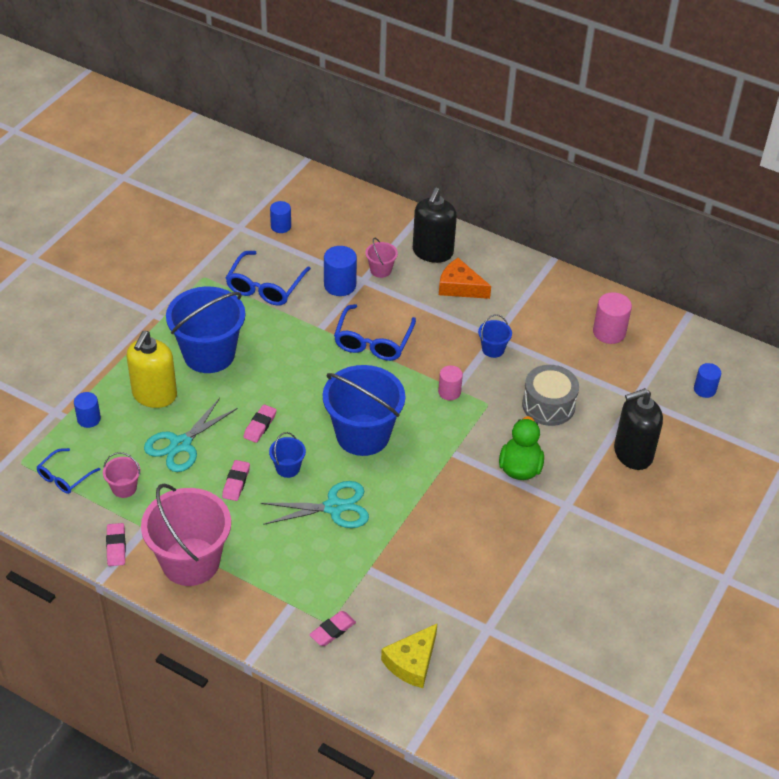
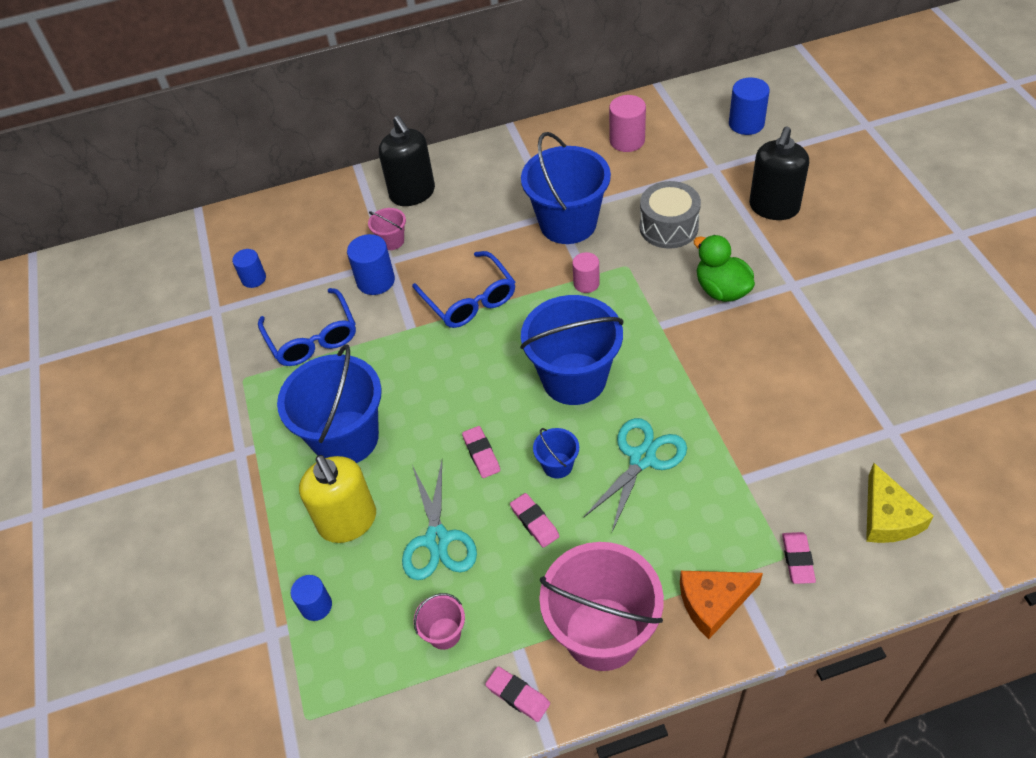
camera: 40 degrees left, 5 degrees up
(65, 477) = (372, 684): blue glasses -> none
(460, 287) = (473, 201): orange cheese -> orange cheese (713, 602)
(493, 349) = (568, 223): blue bucket -> blue bucket, size x2.27
(704, 389) = (746, 124): blue cylinder -> blue cylinder, size x1.52

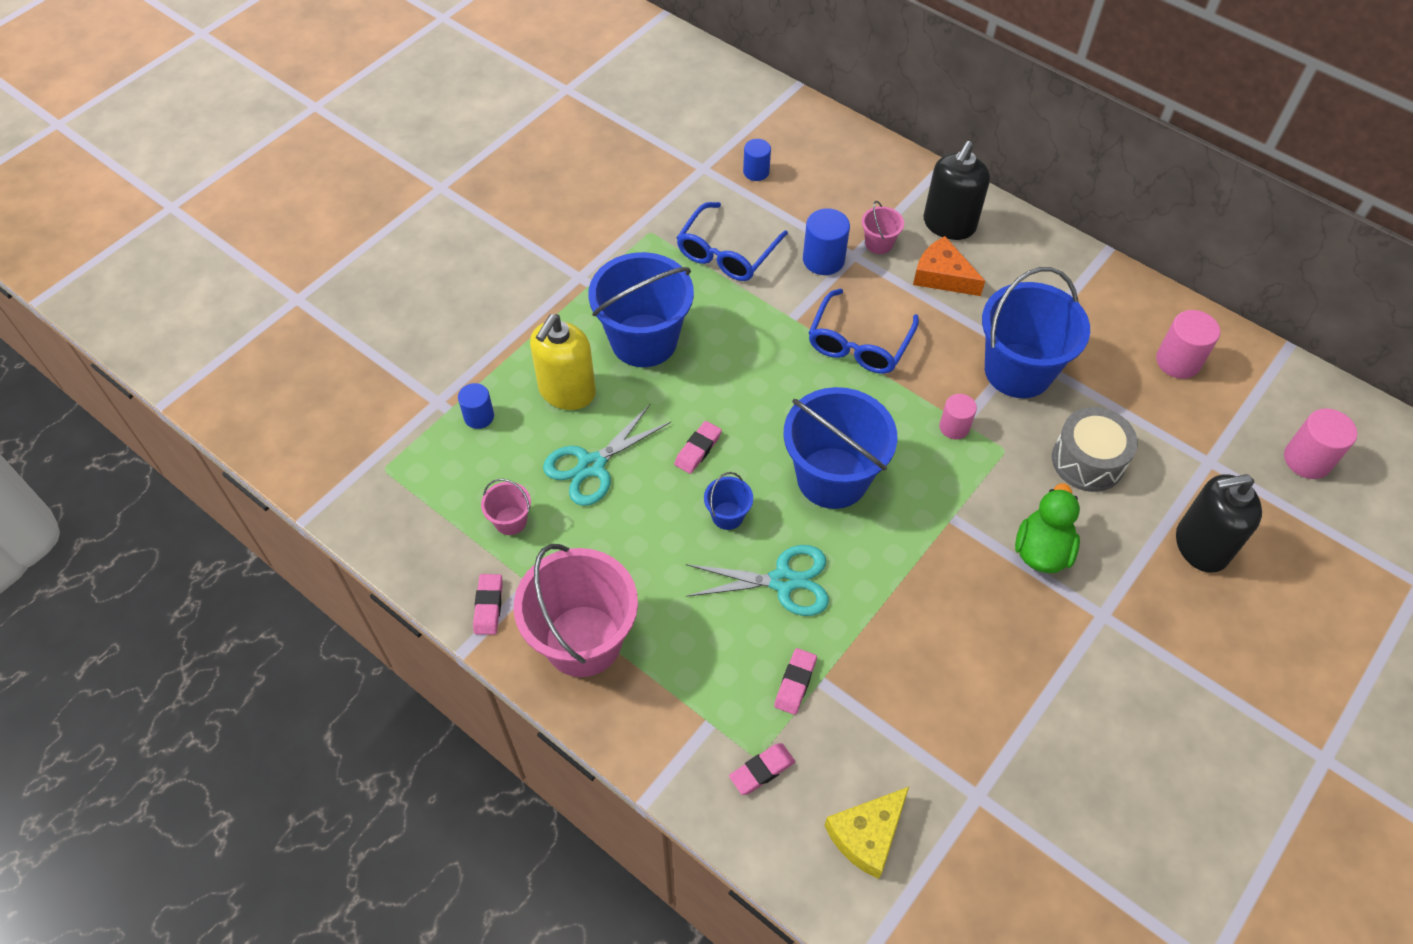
camera: 50 degrees right, 5 degrees up
(534, 522) = (657, 529): pink eraser -> pink eraser (795, 683)
(713, 602) = (669, 717): orange cheese -> orange cheese (942, 276)
(746, 124) = (1307, 460): blue cylinder -> pink cylinder

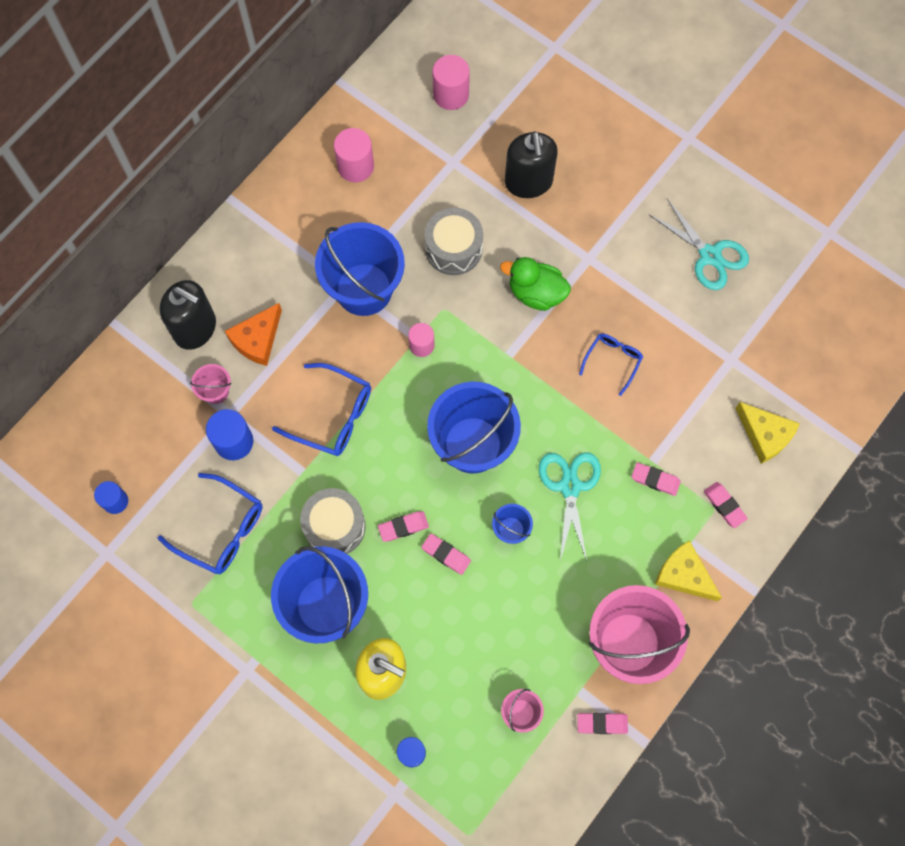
camera: 90 degrees left, 15 degrees up
(591, 465) = (463, 646): turquoise scissors -> turquoise scissors (710, 255)
(667, 711) = (684, 575): none -> yellow cheese
(730, 409) = (403, 527): none -> pink eraser
(731, 347) = (334, 526): none -> grey drum
(957, 638) = (612, 361): none -> blue glasses

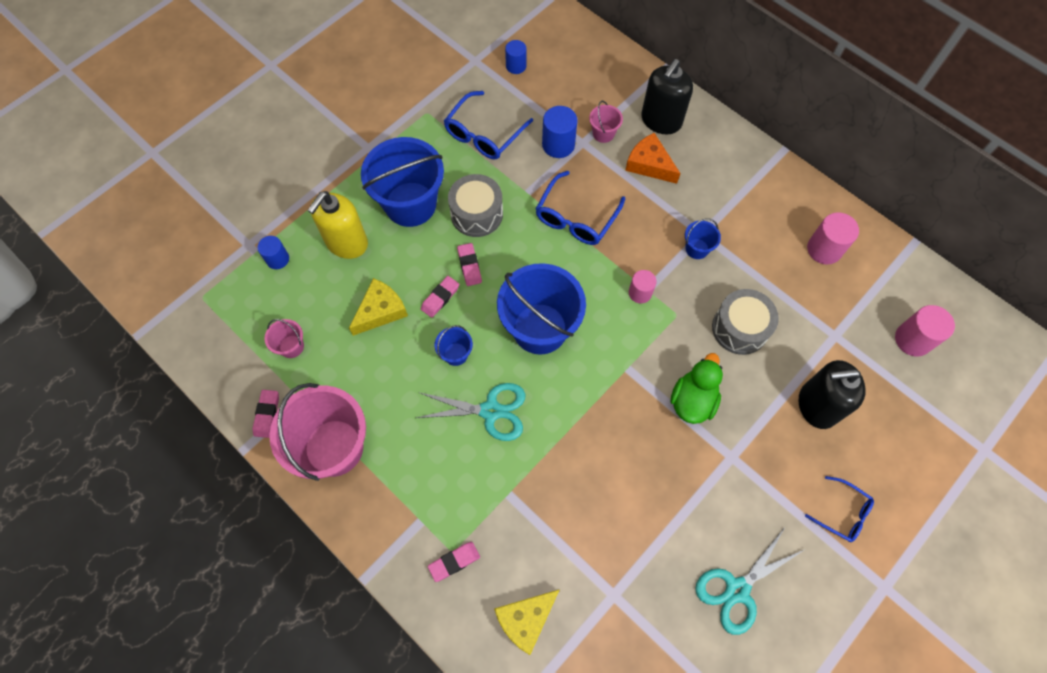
camera: 95 degrees right, 5 degrees down
(364, 289) = (697, 249): blue bucket -> blue bucket, size x0.44
(612, 361) = (617, 467): blue glasses -> blue glasses (842, 513)
(655, 480) = (488, 494): pink eraser -> none
(684, 575) = (389, 509): yellow cheese -> yellow cheese (380, 311)

